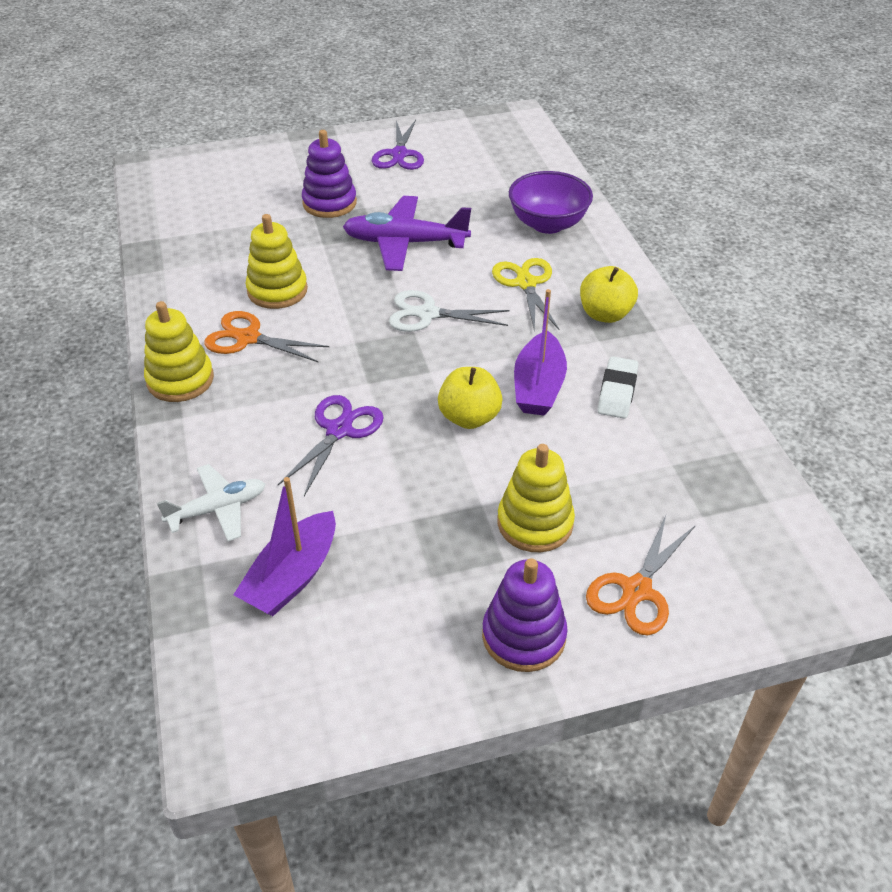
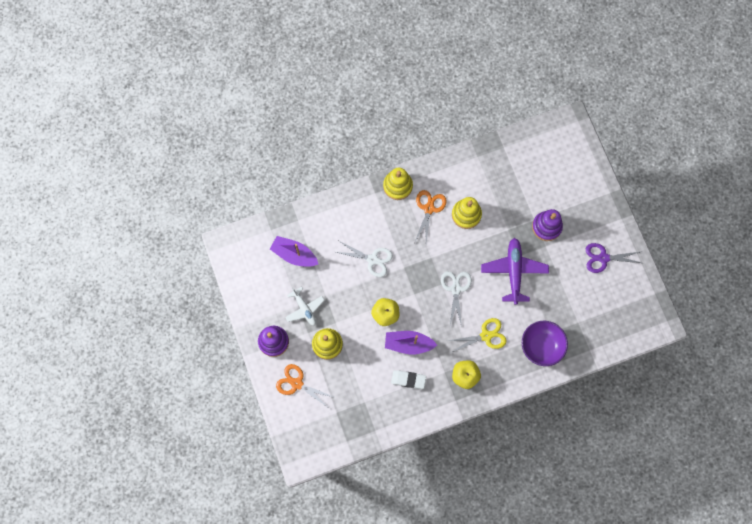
camera: 85 degrees right, 30 degrees up
(218, 509) = (325, 220): white plane -> white plane (304, 309)
(339, 430) = (372, 259): purple scissors -> white scissors

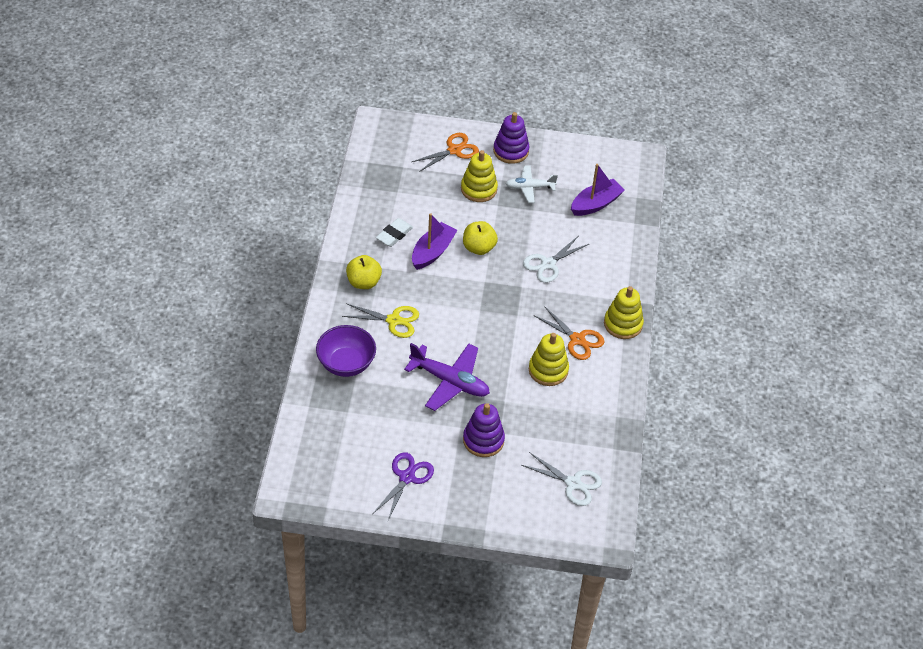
camera: 115 degrees right, 25 degrees down
(456, 289) = (465, 319): white scissors -> white scissors (573, 483)
(486, 336) = (394, 320): yellow scissors -> yellow scissors turned 90 degrees counterclockwise

